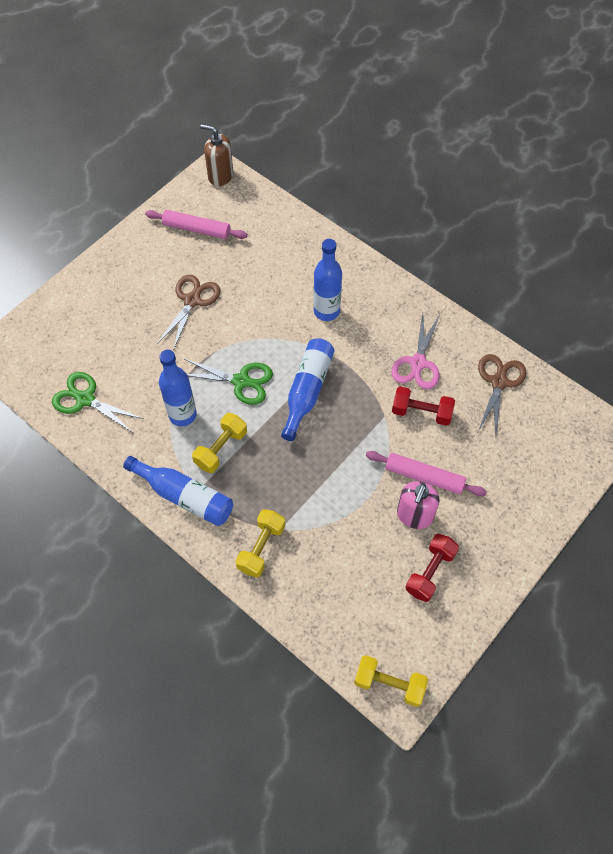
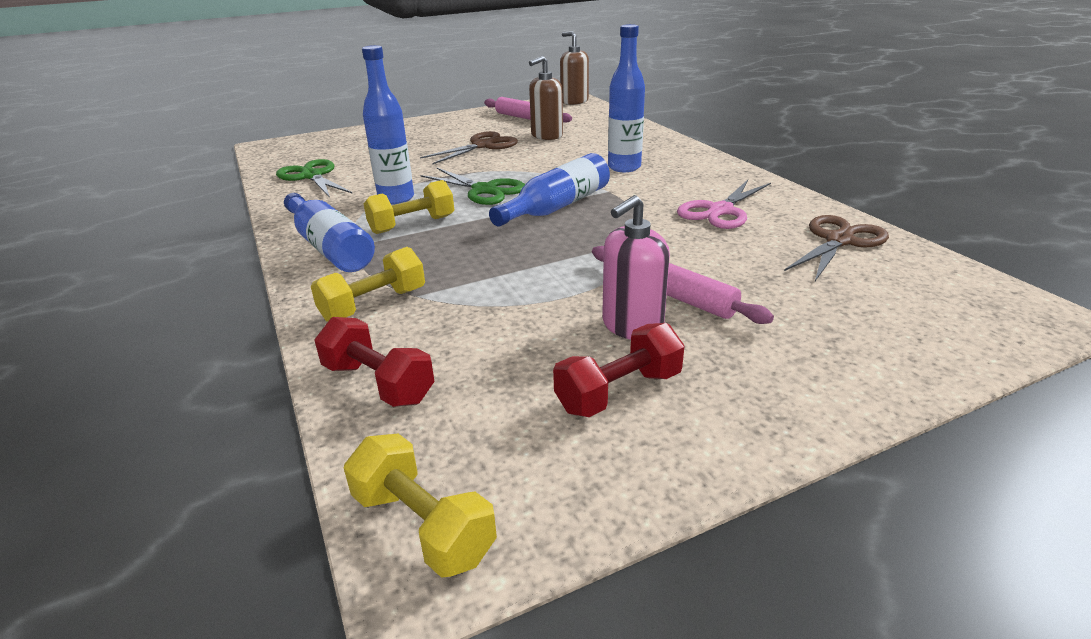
camera: 25 degrees right, 30 degrees down
(235, 265) = (546, 136): none -> brown soap dispenser
(421, 412) = (702, 244): red dumbbell -> red dumbbell (378, 383)

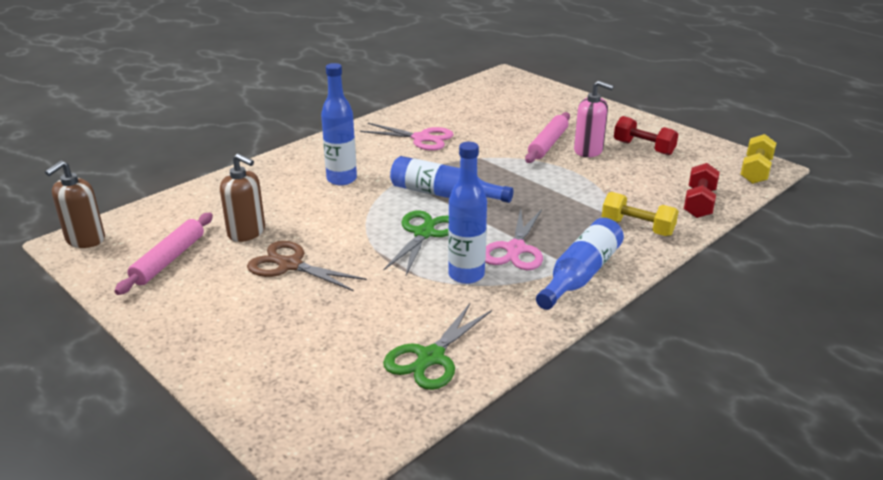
camera: 110 degrees left, 0 degrees up
(412, 225) = (515, 249): yellow dumbbell -> pink scissors
(839, 241) = (450, 107): brown scissors -> none

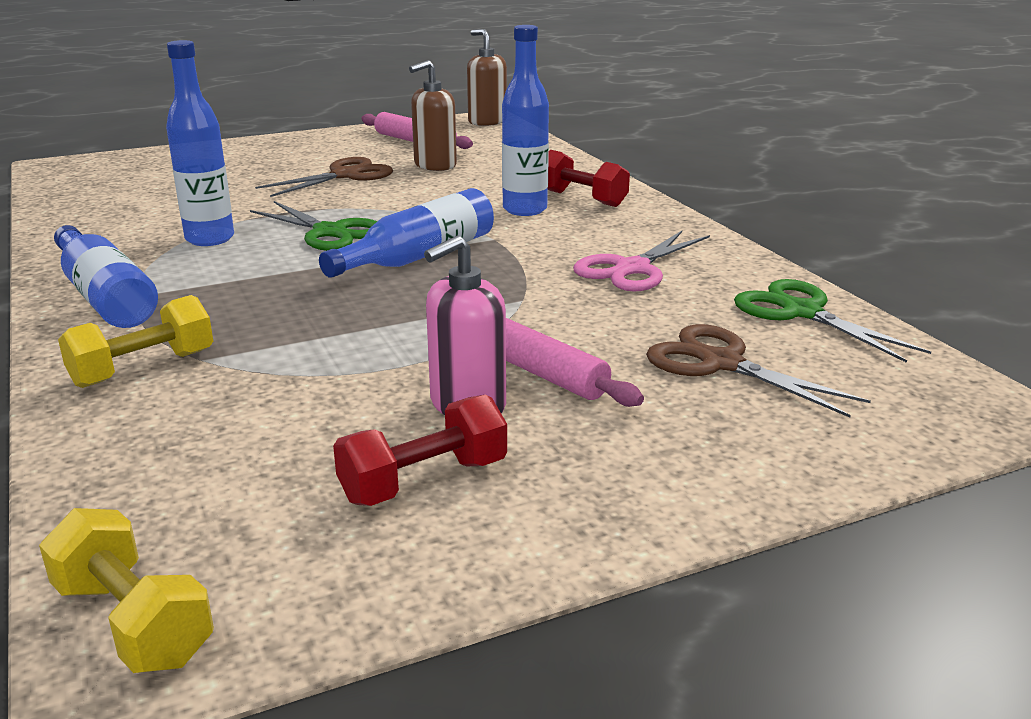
camera: 110 degrees right, 5 degrees down
(431, 357) = (105, 207): green scissors -> green scissors (802, 312)
(509, 113) = (721, 363): none -> brown scissors
(515, 249) = (221, 272): pink scissors -> none
(699, 203) = (123, 461): red dumbbell -> red dumbbell (582, 198)

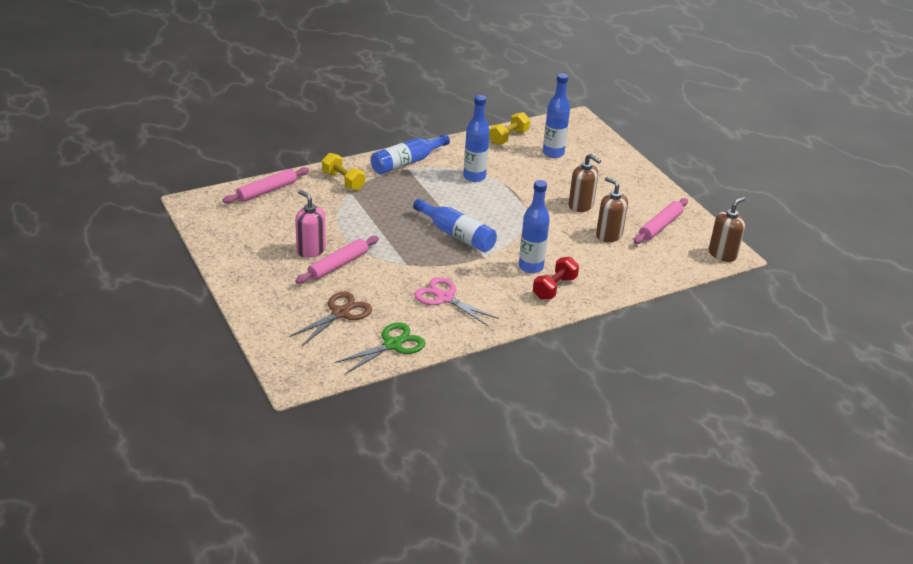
camera: 85 degrees right, 10 degrees up
(129, 487) = (267, 191): none -> pink rolling pin
(133, 622) = (206, 202): yellow dumbbell -> yellow dumbbell (509, 137)
(163, 184) = (553, 153): none -> blue bottle
(329, 232) = (487, 208): green scissors -> none
(345, 175) = (581, 205): brown scissors -> brown soap dispenser
(424, 481) = (262, 242): red dumbbell -> none

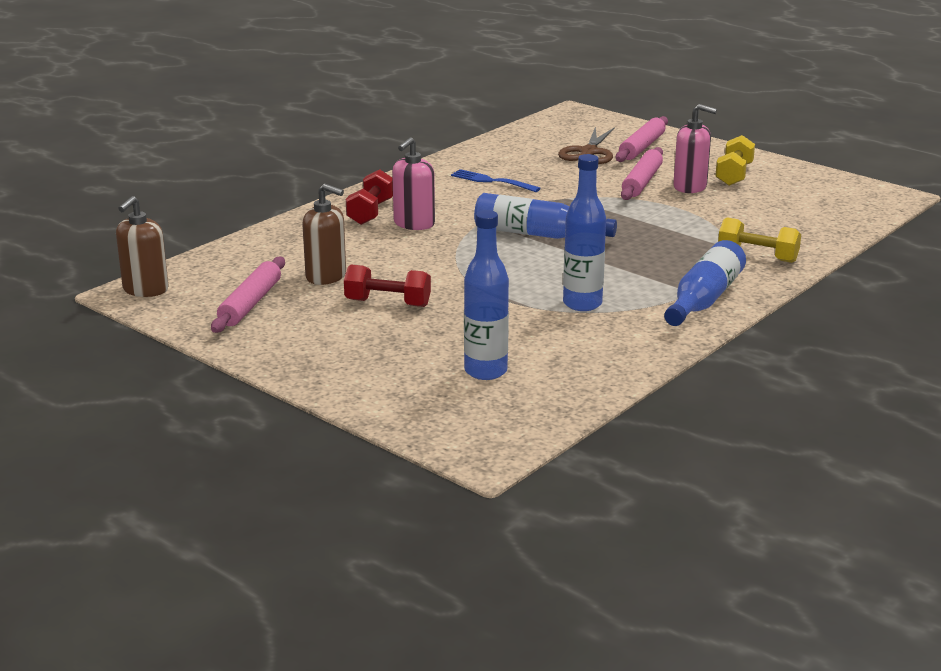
camera: 160 degrees right, 10 degrees down
(267, 191) = (832, 225): pink rolling pin -> pink rolling pin (642, 147)
(392, 345) = (511, 144): green scissors -> none
(445, 298) = (492, 181): pink scissors -> blue fork
(509, 137) = (586, 379): yellow dumbbell -> yellow dumbbell (734, 175)
(531, 267) = (414, 224): blue bottle -> pink soap dispenser
(581, 205) = (388, 303): brown soap dispenser -> red dumbbell

